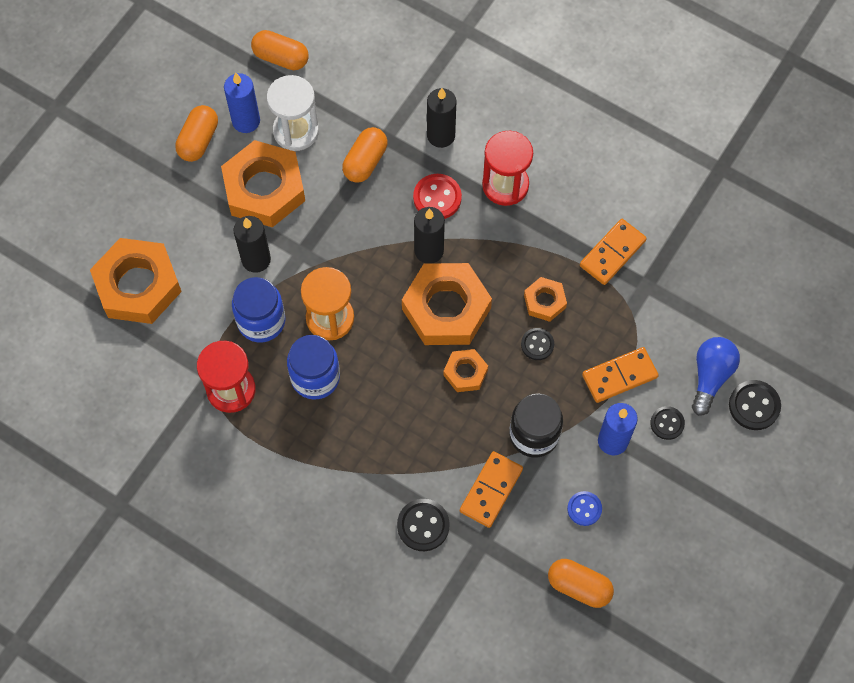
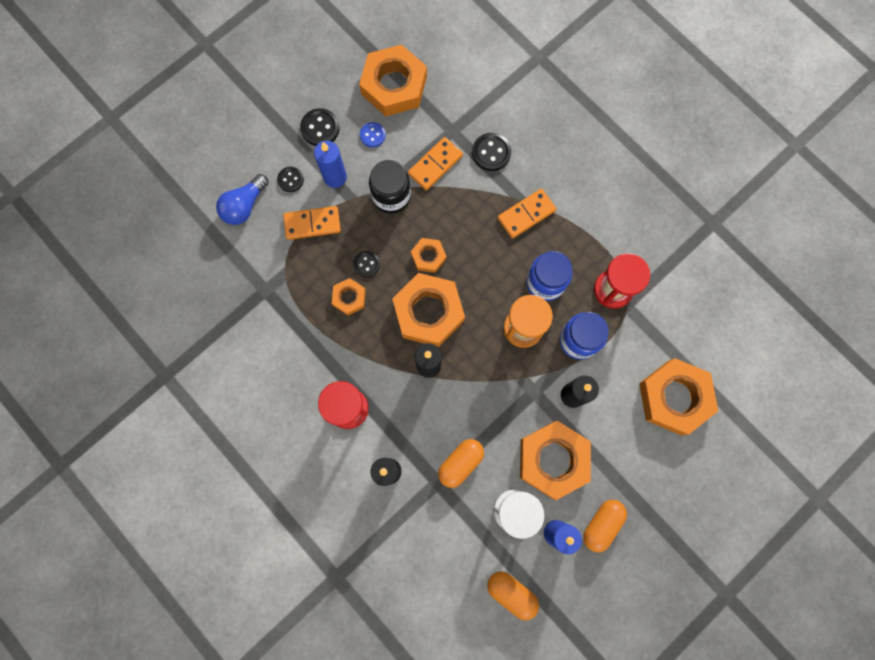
camera: 165 degrees left, 10 degrees up
(437, 198) = (408, 412): red button -> none
(579, 586) = (394, 85): orange capsule -> orange nut
(612, 253) = (281, 324): orange domino -> orange domino (526, 214)
(754, 406) = (221, 176): black button -> black button (320, 128)

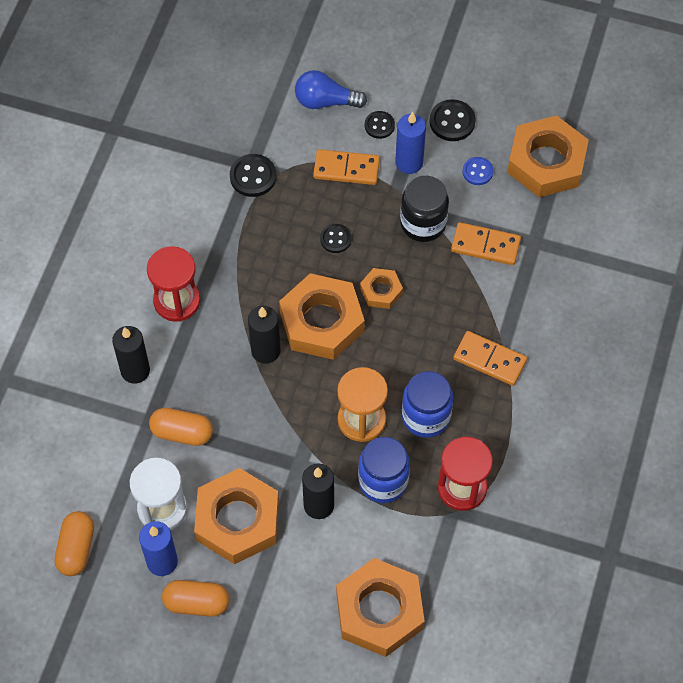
camera: 60 degrees right, 15 degrees down
(312, 224) = (346, 169): orange domino -> orange domino turned 45 degrees counterclockwise
(349, 298) = (290, 242): orange nut -> none
(491, 153) = (536, 291): black button -> black button (253, 176)

